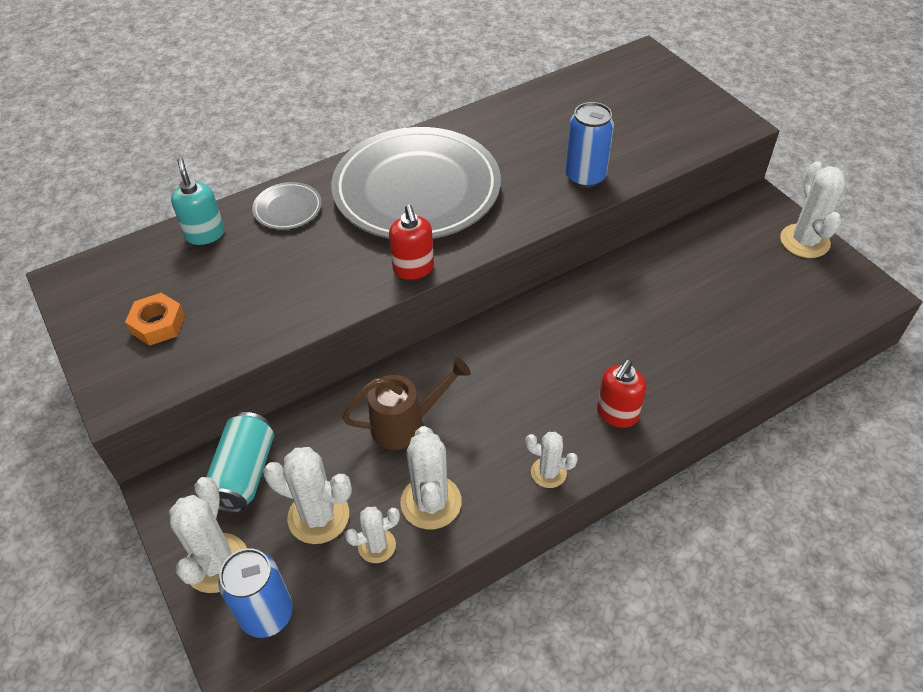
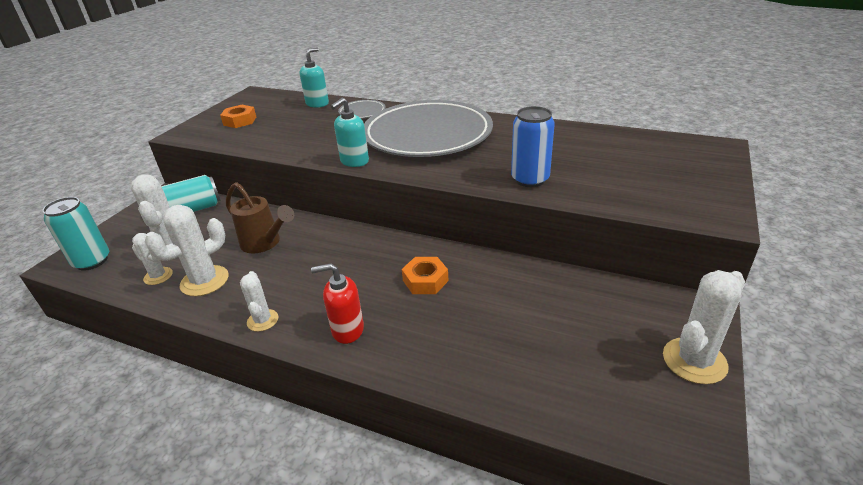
camera: 55 degrees right, 15 degrees down
(217, 563) = (123, 230): white cactus -> none
(267, 614) = (92, 261): blue can -> turquoise can
(413, 269) = (354, 161): red soap dispenser -> turquoise soap dispenser
(593, 329) = (425, 280): none -> orange nut

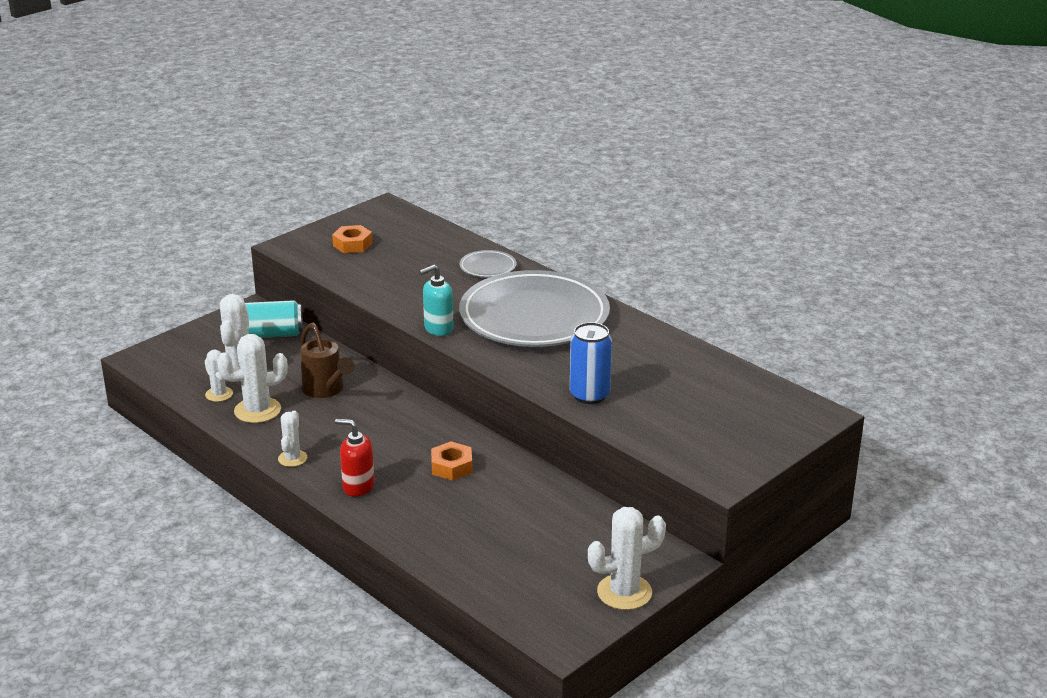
camera: 20 degrees right, 5 degrees down
(92, 261) = (165, 363): turquoise can -> none
(317, 104) = (447, 242): turquoise soap dispenser -> none

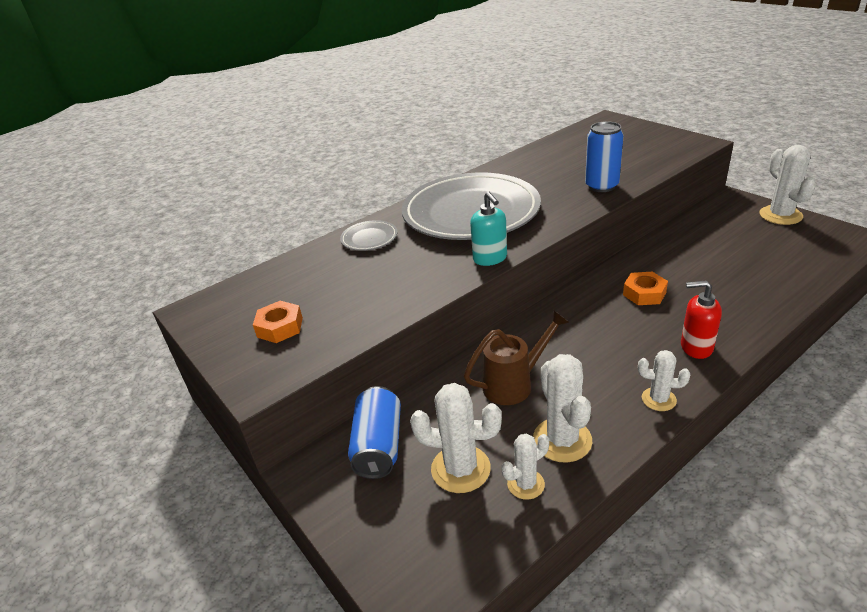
camera: 80 degrees left, 5 degrees up
(270, 334) = (378, 446): turquoise can -> blue can
(358, 486) = (696, 347): red soap dispenser -> red soap dispenser turned 75 degrees clockwise

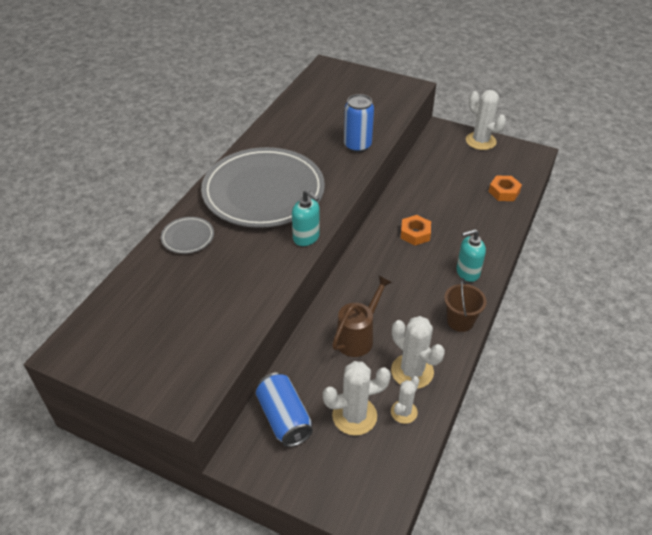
camera: 30 degrees left, 10 degrees up
(280, 327) = (167, 347): orange nut -> orange nut (504, 192)
(658, 399) = (460, 321): white cactus -> brown bucket
(696, 347) = (467, 272): red soap dispenser -> turquoise soap dispenser

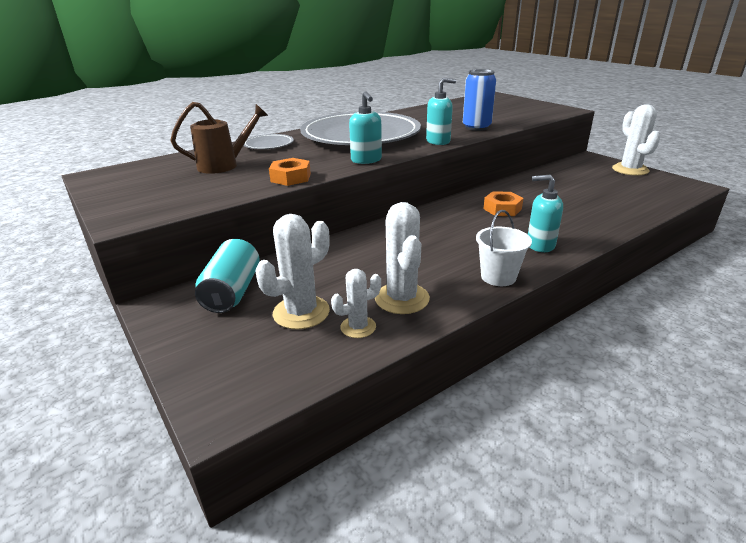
camera: 30 degrees right, 15 degrees down
(284, 418) = (232, 292): blue can -> turquoise can
(343, 183) = (438, 141): none -> turquoise soap dispenser
(354, 416) = (301, 312): white cactus -> white cactus turned 60 degrees counterclockwise
(358, 337) = (370, 259): brown watering can -> brown watering can (224, 165)
(460, 321) = (498, 277): brown bucket -> white bucket
(504, 192) = (633, 202): orange nut -> orange nut (291, 178)

